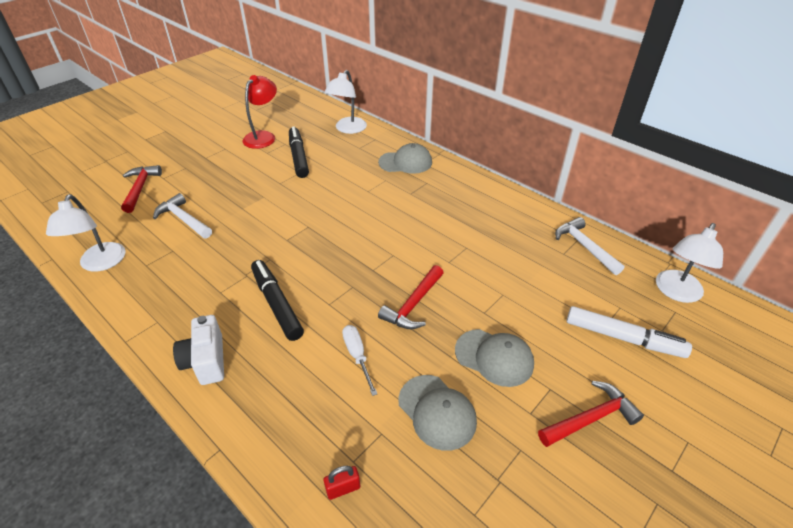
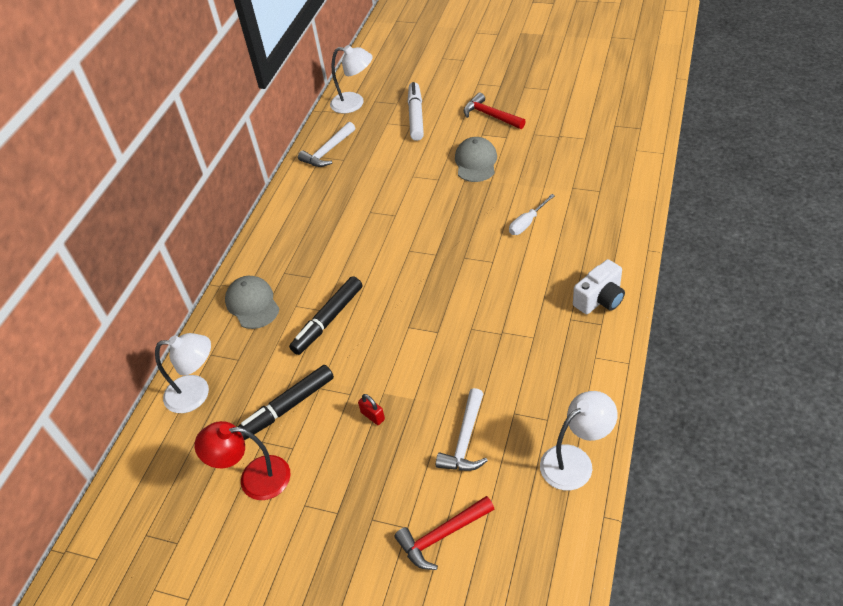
camera: 110 degrees left, 5 degrees up
(277, 304) = (517, 292): black marker -> black marker (328, 320)
(343, 488) = (617, 187): red padlock -> red padlock (373, 416)
(413, 304) = (457, 215): red hammer -> none
(437, 412) = (538, 171): grey cap -> none

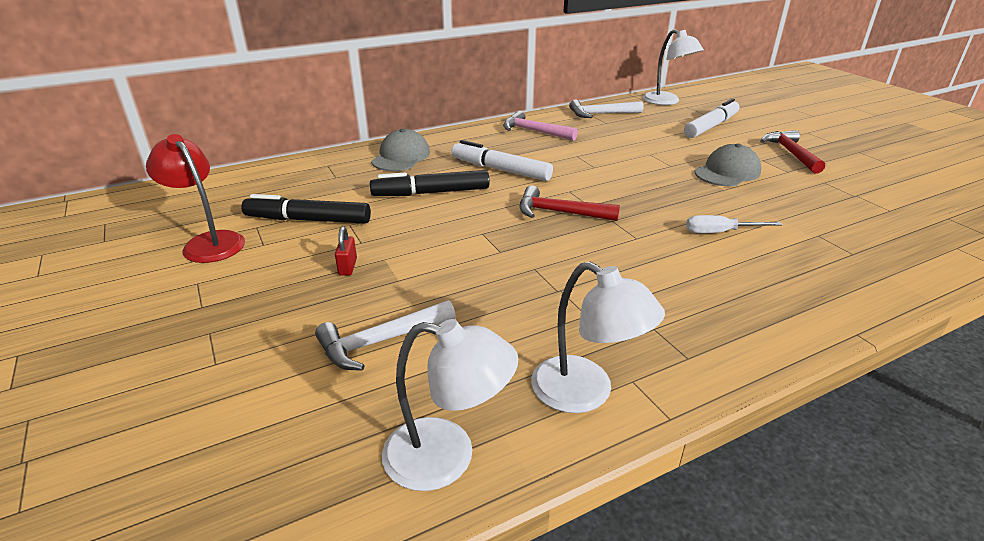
camera: 40 degrees right, 15 degrees down
(196, 393) = (280, 177): white lamp -> white lamp (585, 393)
(308, 206) = (534, 131): none -> pink hammer
(341, 263) = (500, 170): none -> white marker
(442, 535) = (222, 397): red hammer -> red hammer (560, 212)
(600, 299) = (719, 335): white camera -> none

